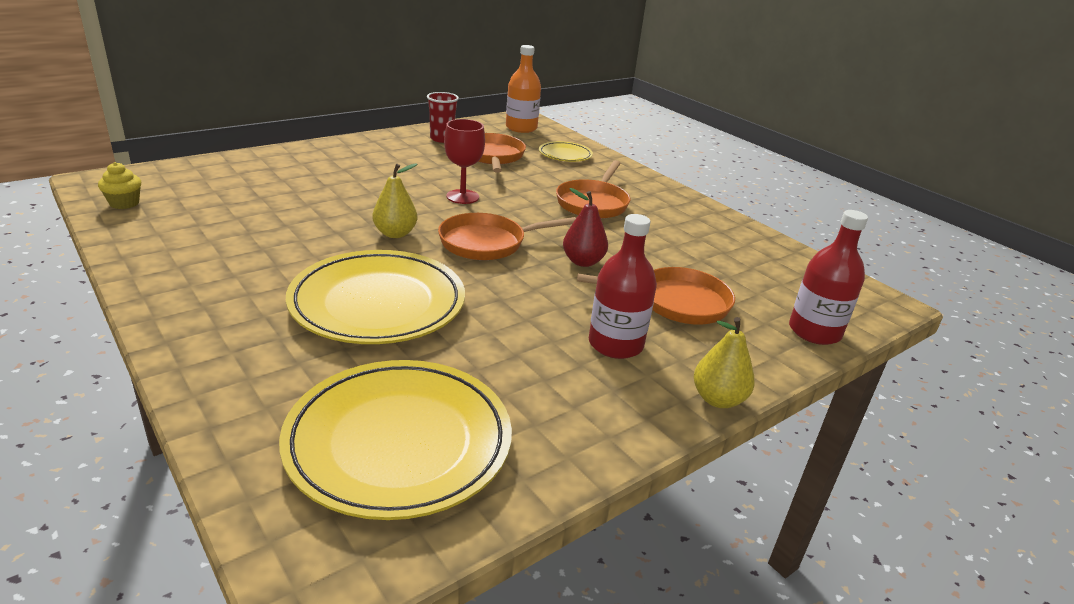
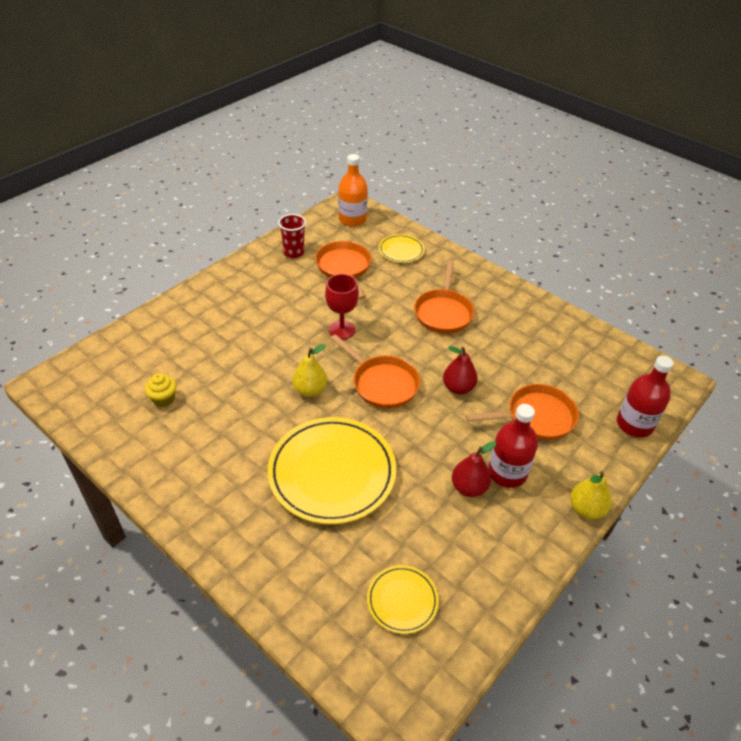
camera: 10 degrees left, 15 degrees up
(124, 203) = (86, 406): yellow cupcake -> yellow cupcake (163, 399)
(399, 442) = (402, 600): yellow plate -> yellow plate, size x0.49
(487, 243) = (382, 383): orange pan -> orange pan turned 105 degrees counterclockwise
(555, 348) = (469, 487): none -> red pear

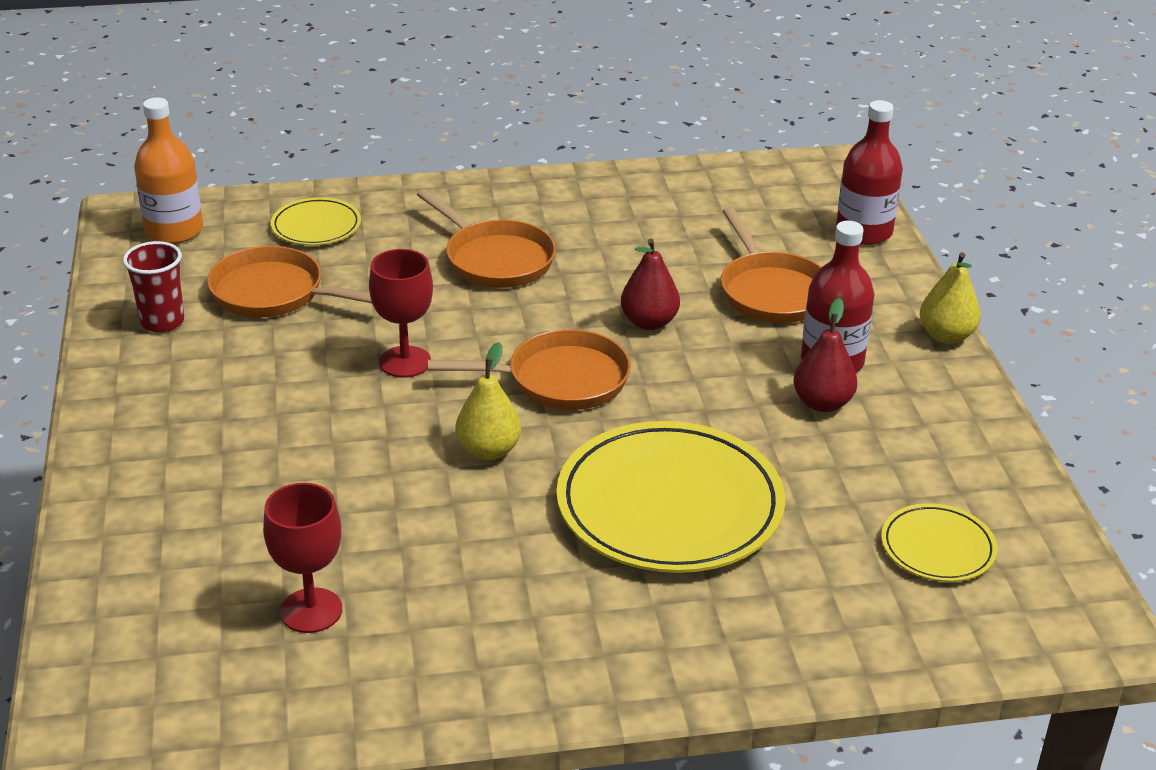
camera: 50 degrees left, 10 degrees down
(163, 399) = (311, 610): yellow cupcake -> red goblet
(536, 417) = (771, 292): orange pan -> orange pan turned 135 degrees clockwise

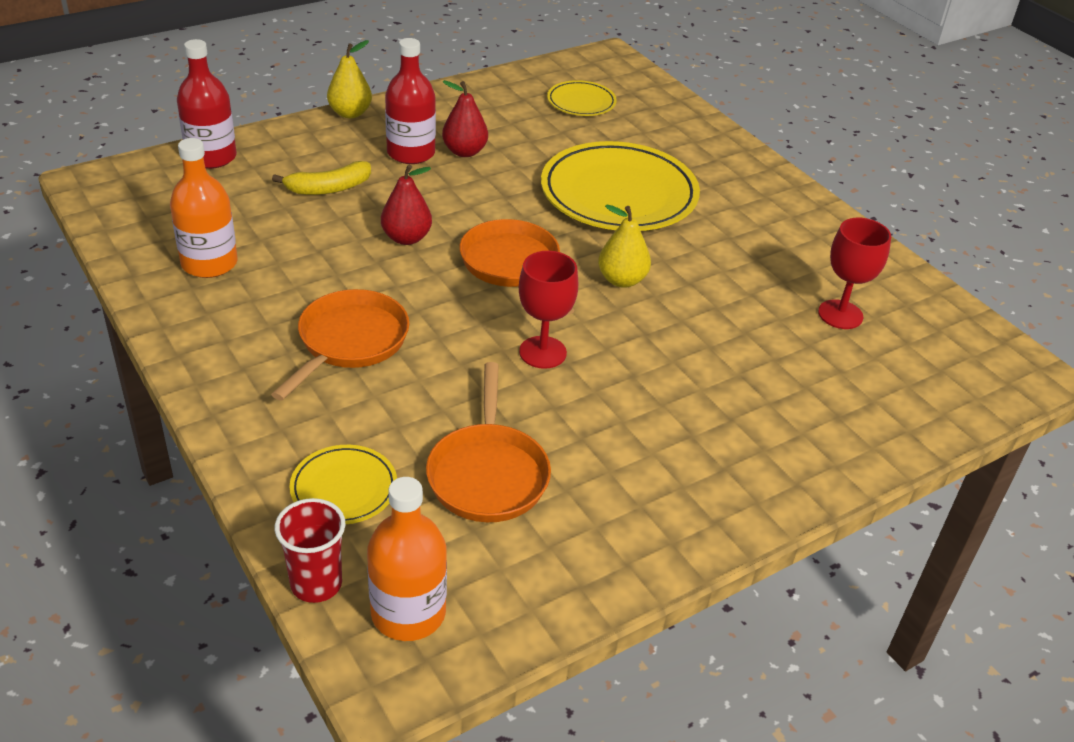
camera: 115 degrees left, 5 degrees up
(162, 322) = (585, 540): red cup -> red cup (316, 584)
(661, 208) = (209, 263): none -> orange bottle
(771, 292) = (328, 188): orange pan -> yellow banana

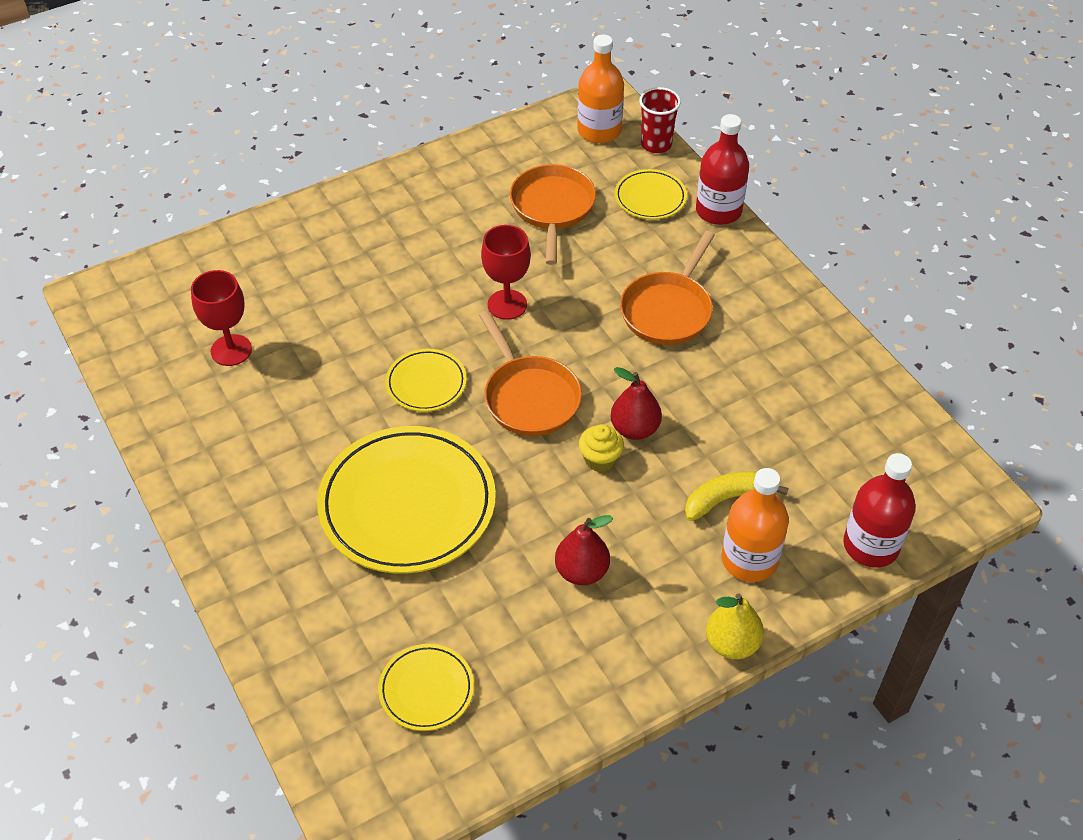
camera: 175 degrees left, 10 degrees up
(209, 263) = (813, 390): orange bottle -> orange bottle (749, 560)
(411, 153) = (645, 565): red bottle -> red bottle (718, 211)
(443, 217) = (600, 459): none -> yellow cupcake
(622, 280) = (426, 383): yellow pear -> yellow plate

